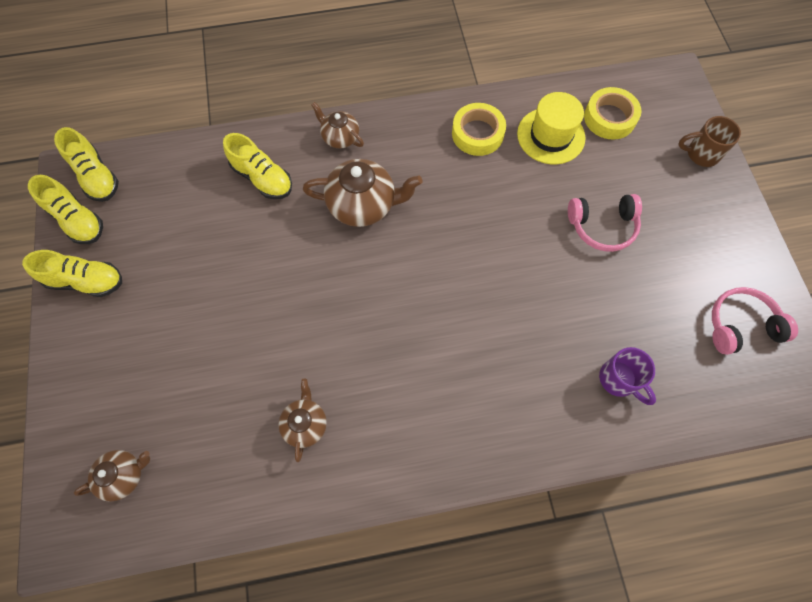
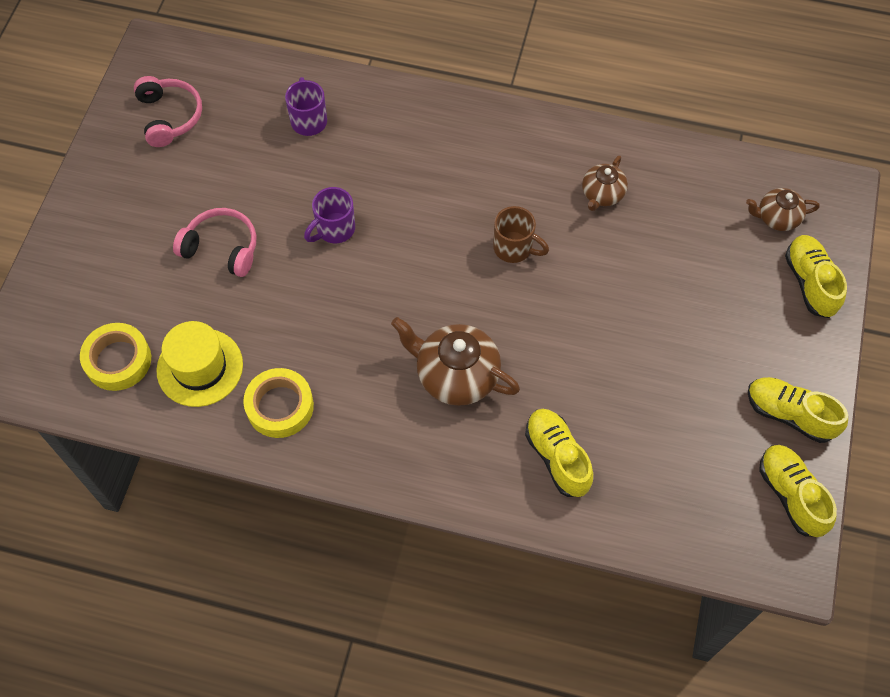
camera: 155 degrees left, 5 degrees down
(96, 177) = (759, 547): yellow shoe -> yellow shoe (810, 282)
(340, 137) = (443, 473): brown teapot -> none
(525, 281) = (334, 229): none -> purple mug
(701, 154) = (58, 277): brown mug -> brown mug (514, 248)
(741, 325) = (169, 116): pink headphones -> pink headphones turned 120 degrees counterclockwise

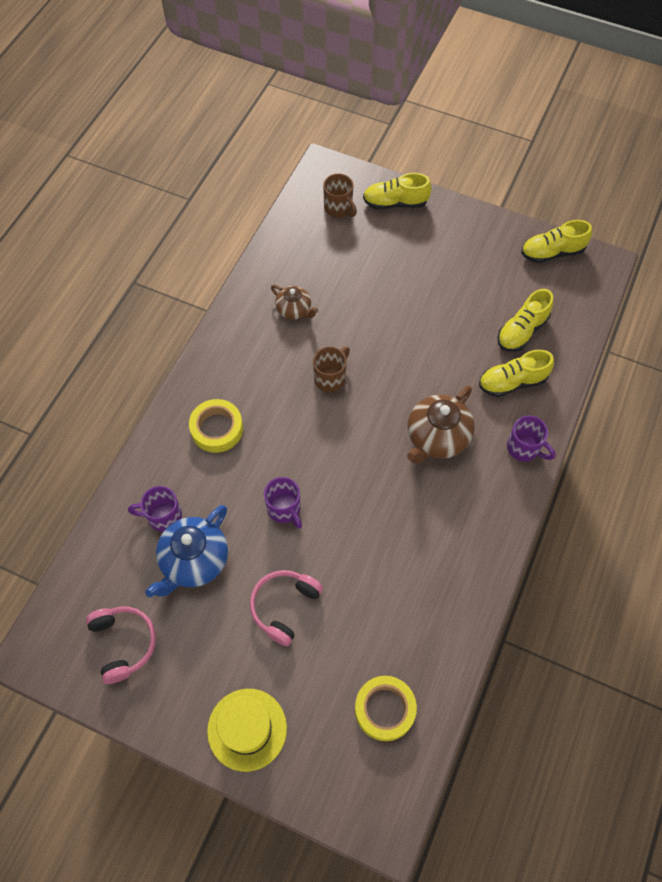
camera: 80 degrees left, 0 degrees up
(169, 116) = (123, 643): pink headphones -> pink headphones turned 75 degrees clockwise
(200, 367) = (402, 636): yellow hat -> yellow hat (247, 729)
(263, 157) = (194, 561): none -> blue teapot
(280, 406) = (447, 573): yellow tape -> yellow tape (217, 429)
(461, 480) = (524, 448): none -> purple mug
(777, 218) = (339, 208): brown teapot -> brown mug
(789, 414) = (494, 239): yellow shoe -> yellow shoe (522, 331)

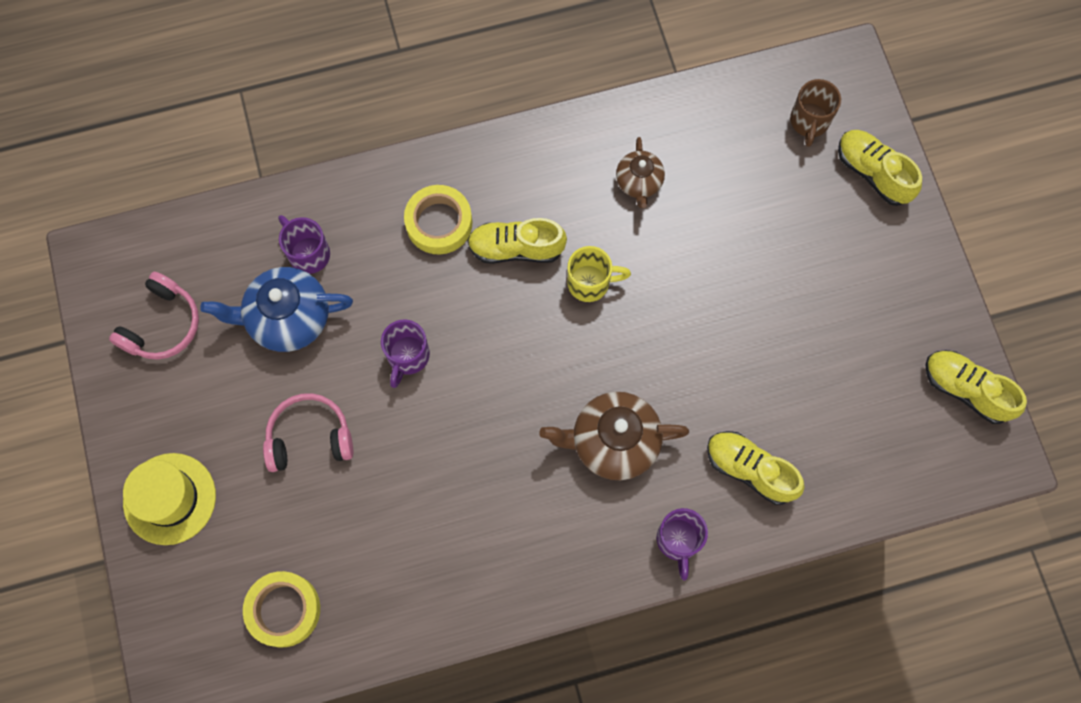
camera: 50 degrees right, 10 degrees up
(330, 378) = (590, 283): brown mug -> yellow mug
(522, 331) = (826, 433): yellow shoe -> yellow shoe (516, 248)

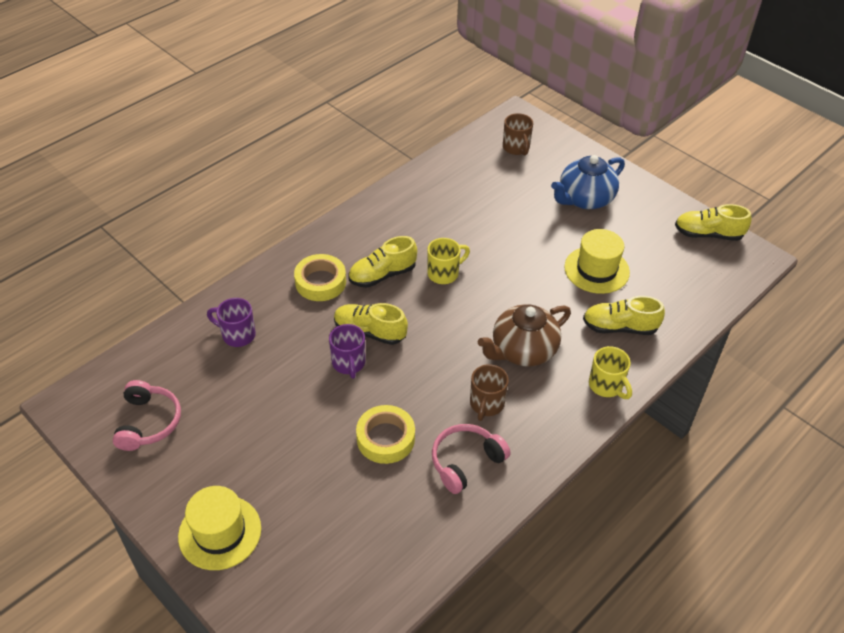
camera: 30 degrees left, 25 degrees down
(284, 610) = (359, 563): yellow tape -> yellow tape (385, 438)
(288, 318) = (245, 378): blue teapot -> blue teapot (585, 199)
(309, 437) = (308, 442): pink headphones -> pink headphones (466, 462)
(526, 492) = (486, 404): none -> brown mug
(639, 182) = (437, 212): brown teapot -> none
(678, 541) = (606, 386): purple mug -> yellow mug
(780, 371) = (596, 270): none -> yellow hat
(873, 173) = (571, 157): yellow shoe -> yellow shoe (370, 332)

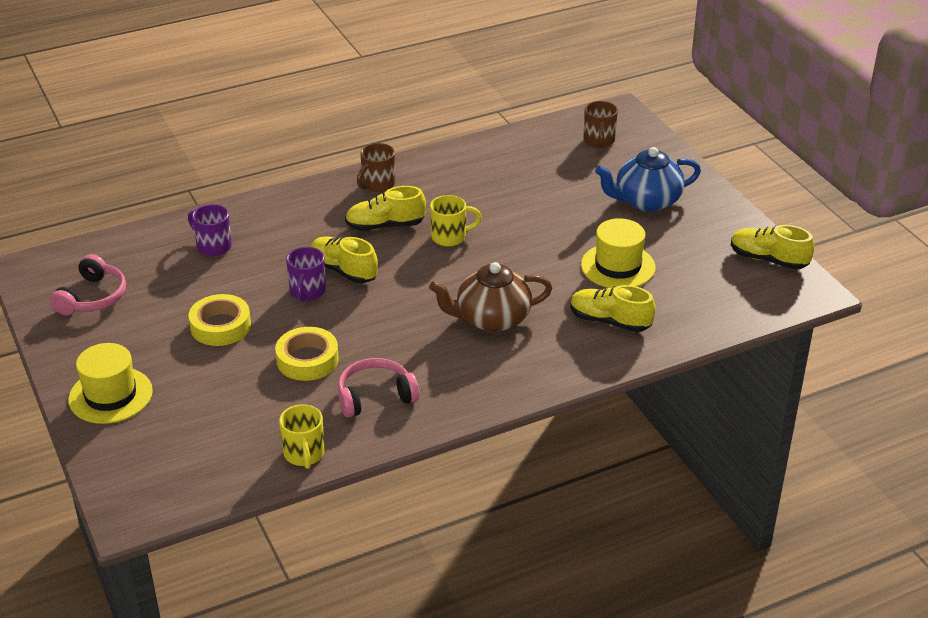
camera: 20 degrees right, 10 degrees down
(320, 282) = (319, 219): yellow tape -> yellow tape (220, 326)
(486, 404) = (425, 355): brown mug -> brown mug (377, 184)
(606, 386) = (562, 367): yellow mug -> yellow mug (304, 454)

